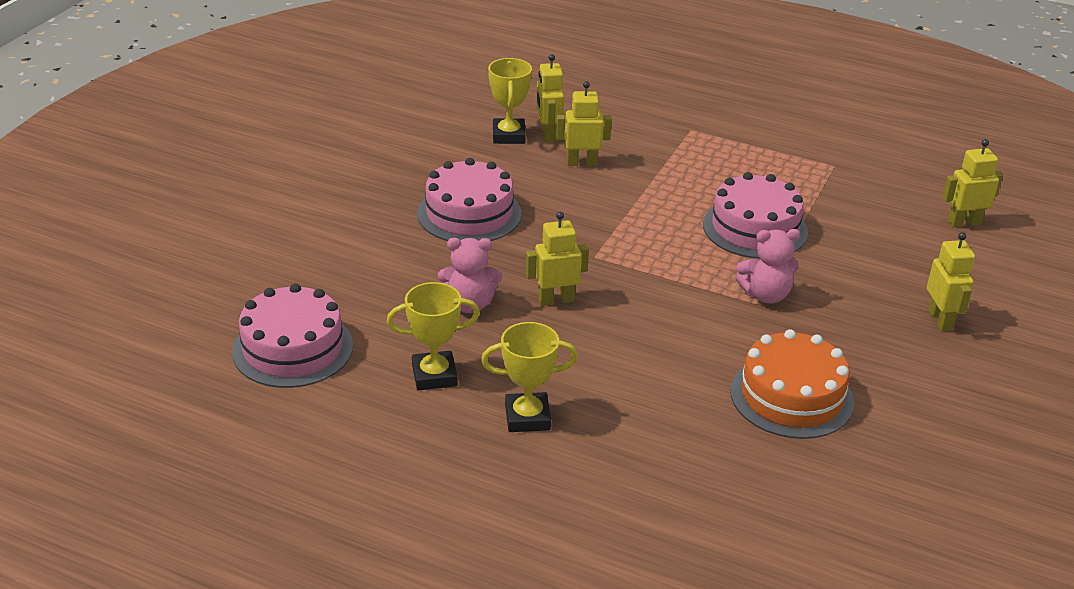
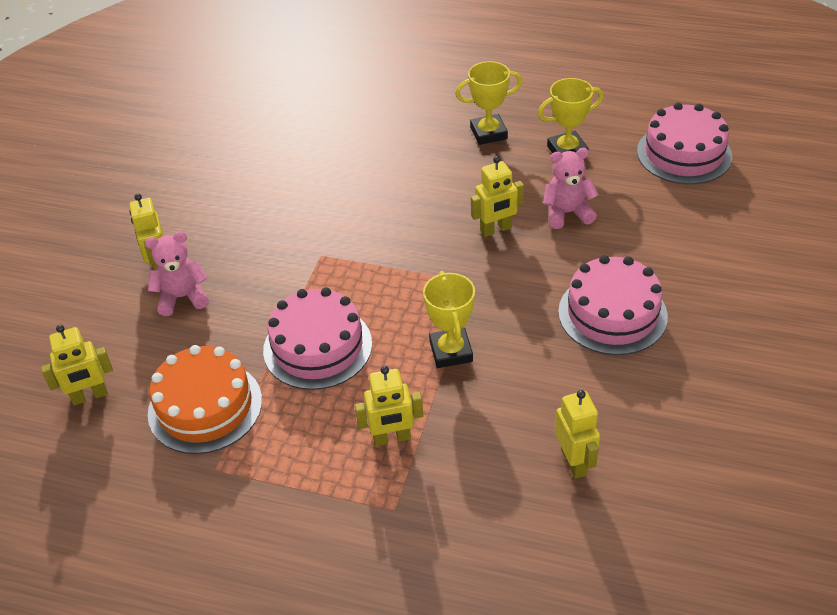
camera: 175 degrees right, 10 degrees up
(508, 135) = (622, 450): yellow trophy -> yellow trophy (451, 351)
(581, 163) = (519, 415): yellow robot -> yellow robot (392, 438)
(765, 295) = (311, 266): pink teddy bear -> pink teddy bear (182, 297)
(791, 396) = (298, 178): orange cake -> orange cake (205, 407)

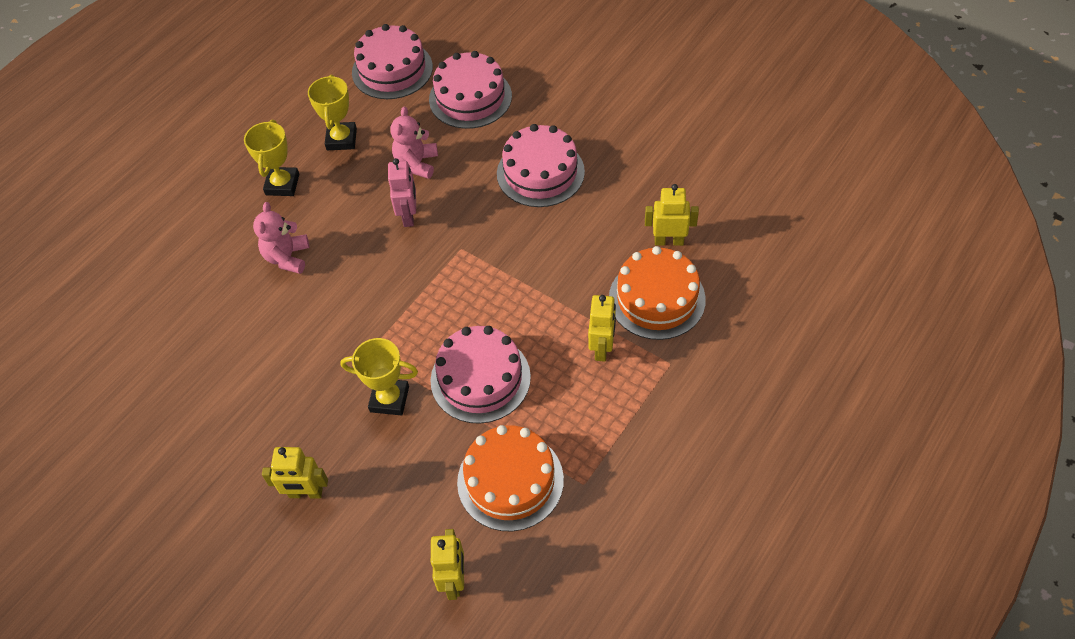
camera: 70 degrees left, 10 degrees up
(182, 297) = (362, 478): pink teddy bear -> pink teddy bear (287, 257)
(451, 351) = (530, 285): yellow trophy -> yellow trophy (389, 399)
(482, 472) = (657, 298): none -> orange cake
(496, 229) = (409, 216): yellow robot -> pink robot
(685, 223) = (470, 97): none -> pink cake

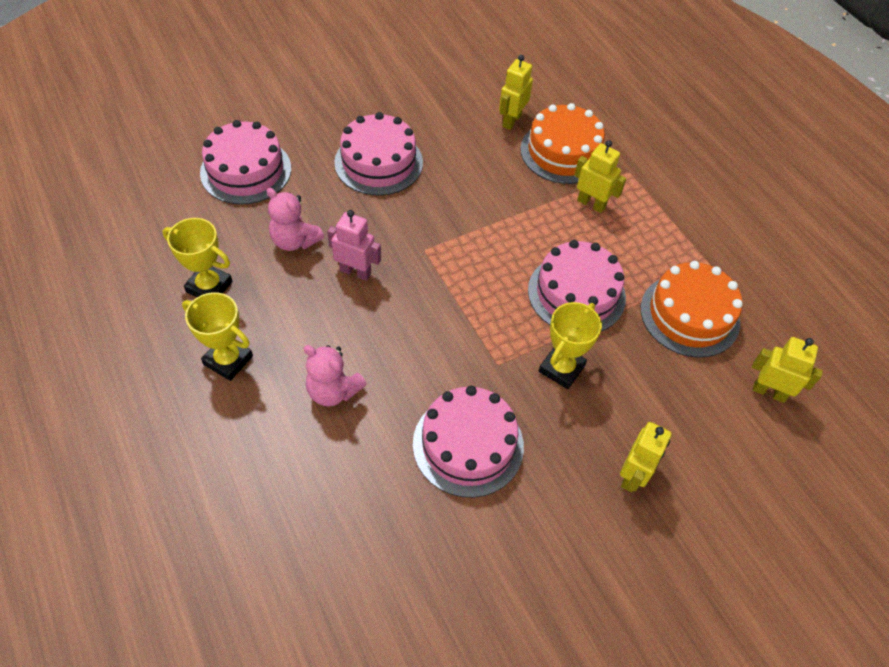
camera: 70 degrees left, 0 degrees up
(392, 70) = (151, 211): pink cake -> pink cake (468, 444)

